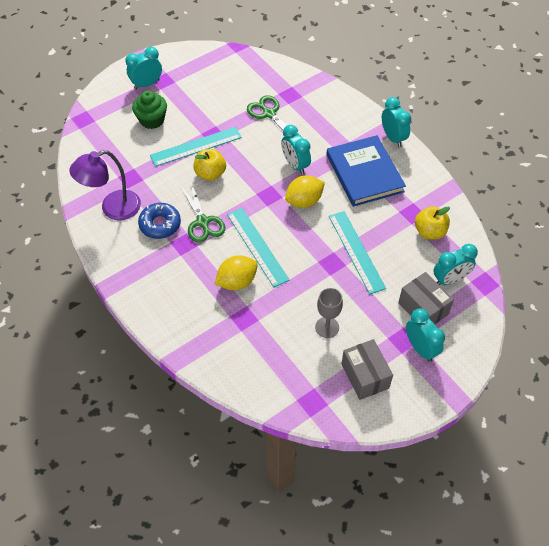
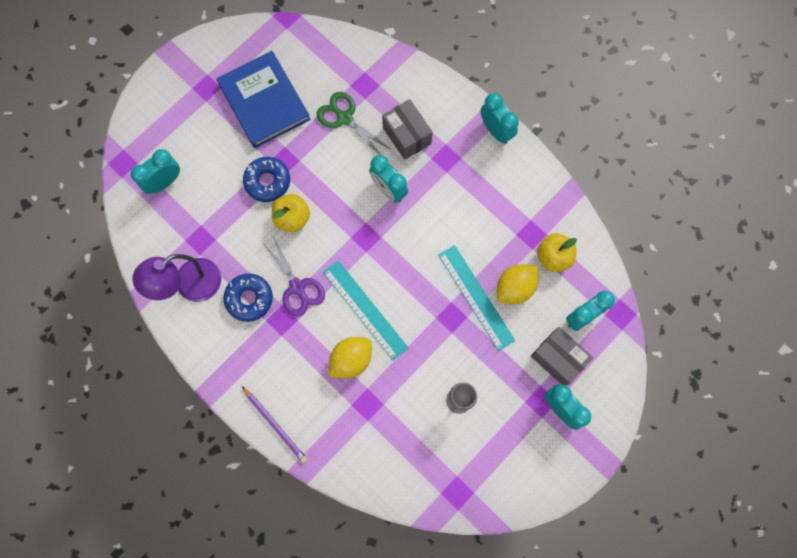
camera: 10 degrees left, 20 degrees up
(147, 84) = (187, 97): turquoise clock -> turquoise clock (164, 182)
(152, 120) = (206, 151): green cupcake -> none
(158, 321) = (275, 425): none -> purple pencil
(196, 146) = (267, 181): turquoise ruler -> blue donut
(202, 222) = (297, 287): green scissors -> purple scissors
(304, 201) = (407, 238): yellow lemon -> yellow lemon (515, 288)
(364, 173) = (470, 187): blue book -> blue book (264, 101)
(365, 376) = (507, 452): grey box -> grey box (407, 135)

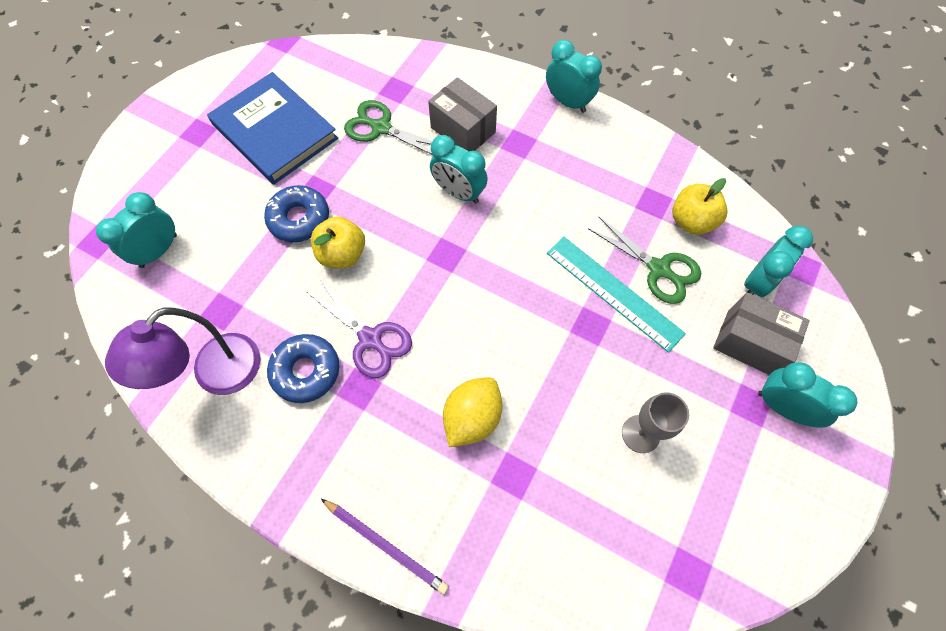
camera: 15 degrees left, 10 degrees down
(365, 309) = (471, 345): turquoise ruler -> none
(515, 288) = (658, 269): yellow lemon -> green scissors

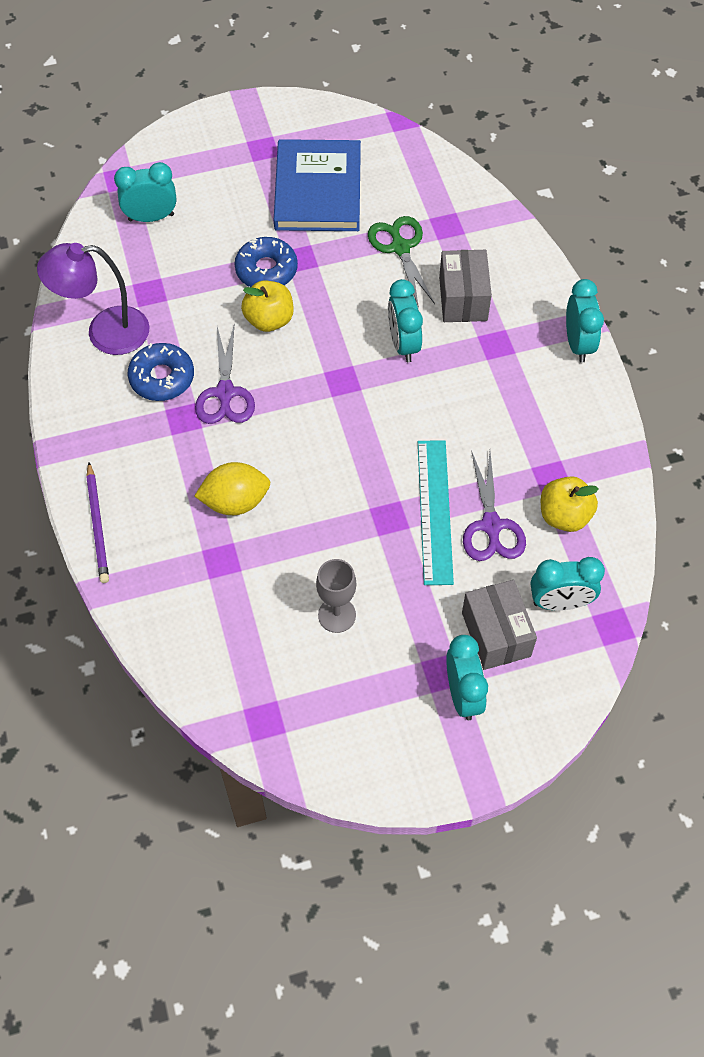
camera: 45 degrees right, 5 degrees down
(658, 269) = (491, 525): green scissors -> purple scissors

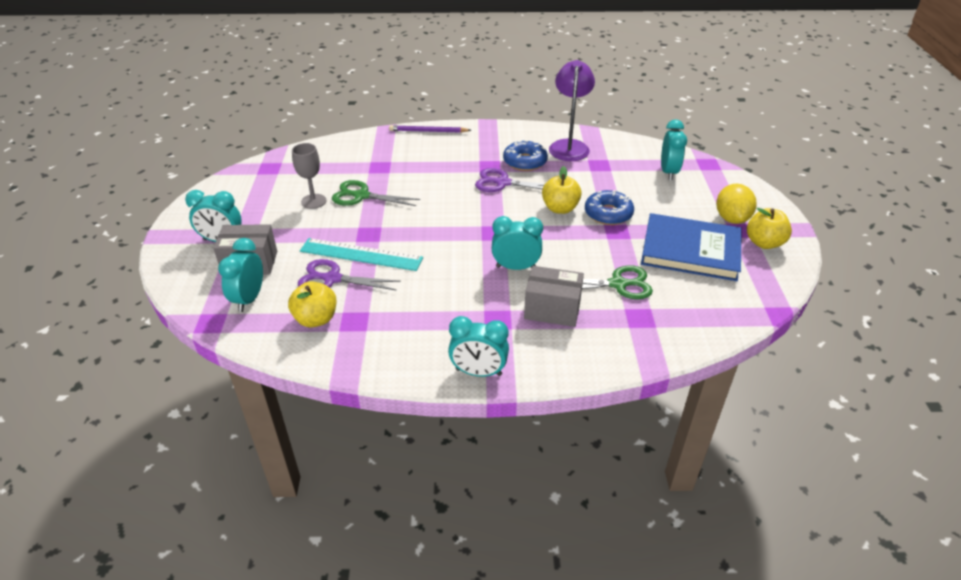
camera: 105 degrees right, 20 degrees down
(235, 501) = (417, 176): yellow lemon -> yellow lemon (731, 218)
(283, 129) = (764, 243): none -> yellow apple
(305, 557) = (361, 196): none -> green scissors

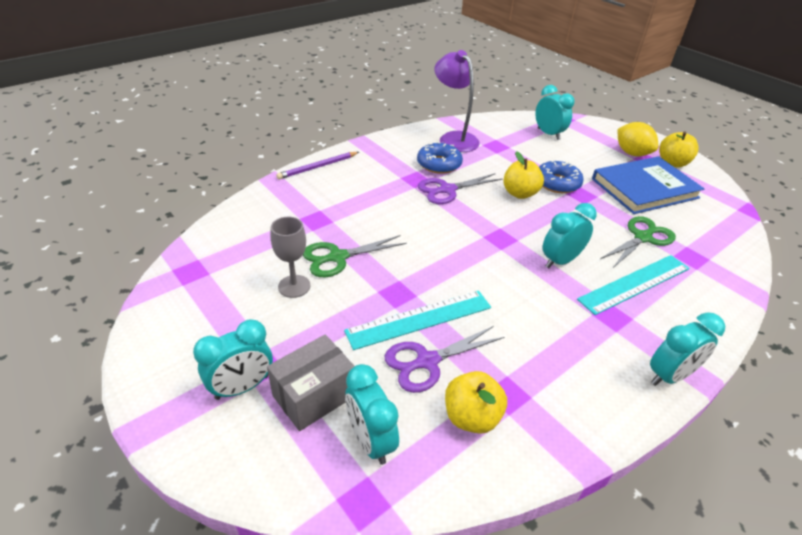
camera: 40 degrees left, 0 degrees up
(552, 309) = (635, 284): grey box -> turquoise ruler

